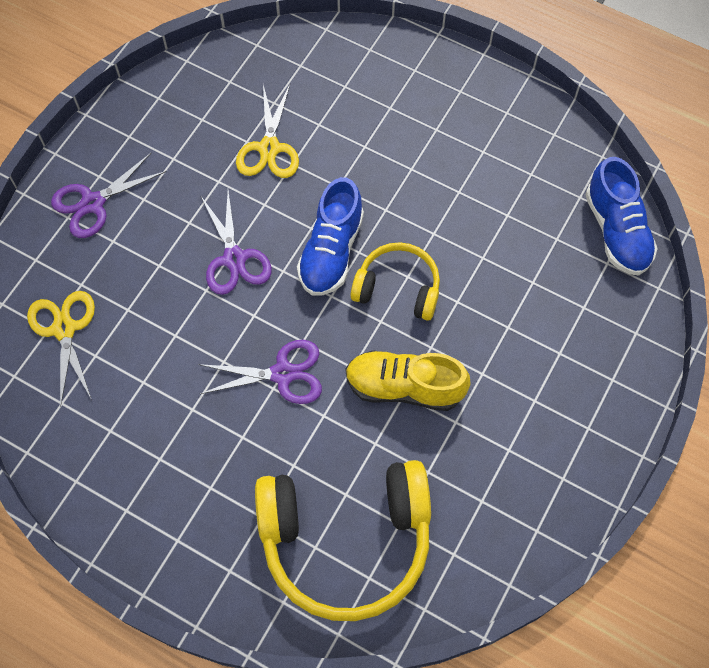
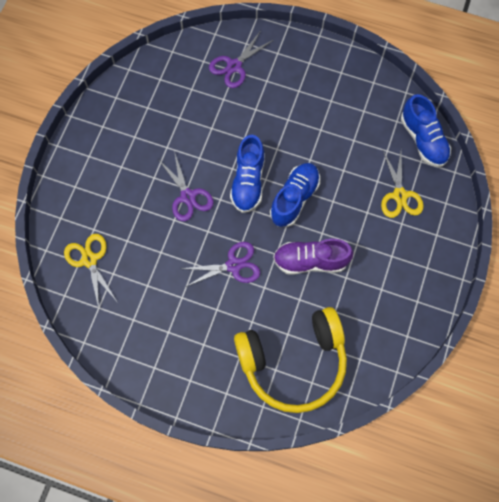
camera: 10 degrees left, 5 degrees up
(93, 203) = (89, 174): purple scissors -> purple scissors (234, 66)
(269, 148) = (194, 120): yellow scissors -> yellow scissors (399, 195)
(398, 288) = (294, 198): yellow headphones -> blue shoe
(404, 387) = (310, 261): yellow shoe -> purple shoe

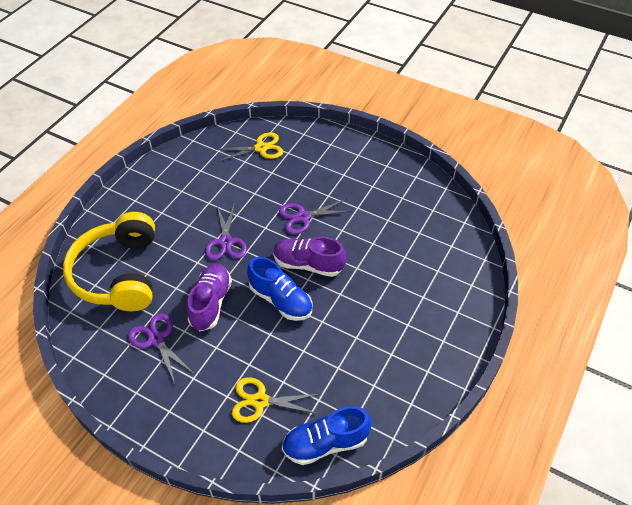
camera: 100 degrees right, 20 degrees down
(234, 66) = (443, 270): purple scissors -> purple scissors (157, 339)
(248, 181) = (308, 264): blue shoe -> purple shoe

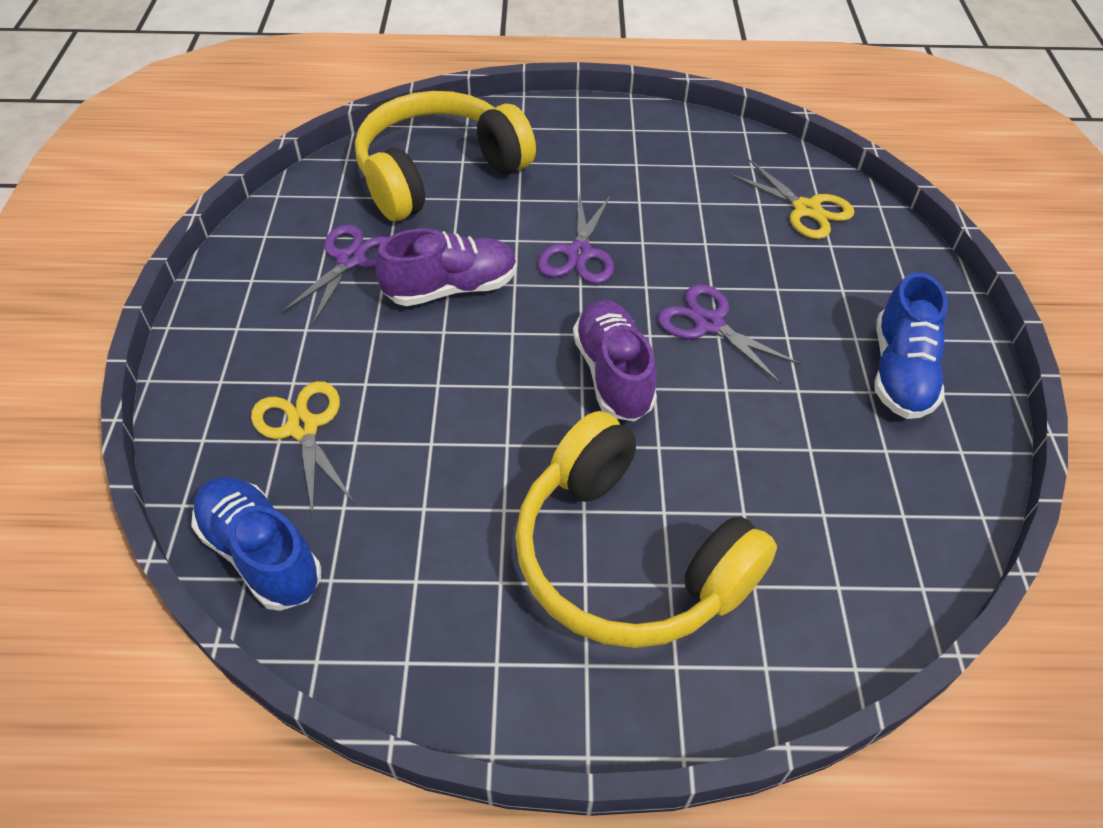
camera: 60 degrees right, 0 degrees up
(225, 242) = (579, 253): purple scissors -> purple scissors turned 45 degrees counterclockwise
(280, 300) = (513, 369): blue shoe -> blue shoe (900, 372)
(403, 304) = (628, 557): none -> yellow headphones

